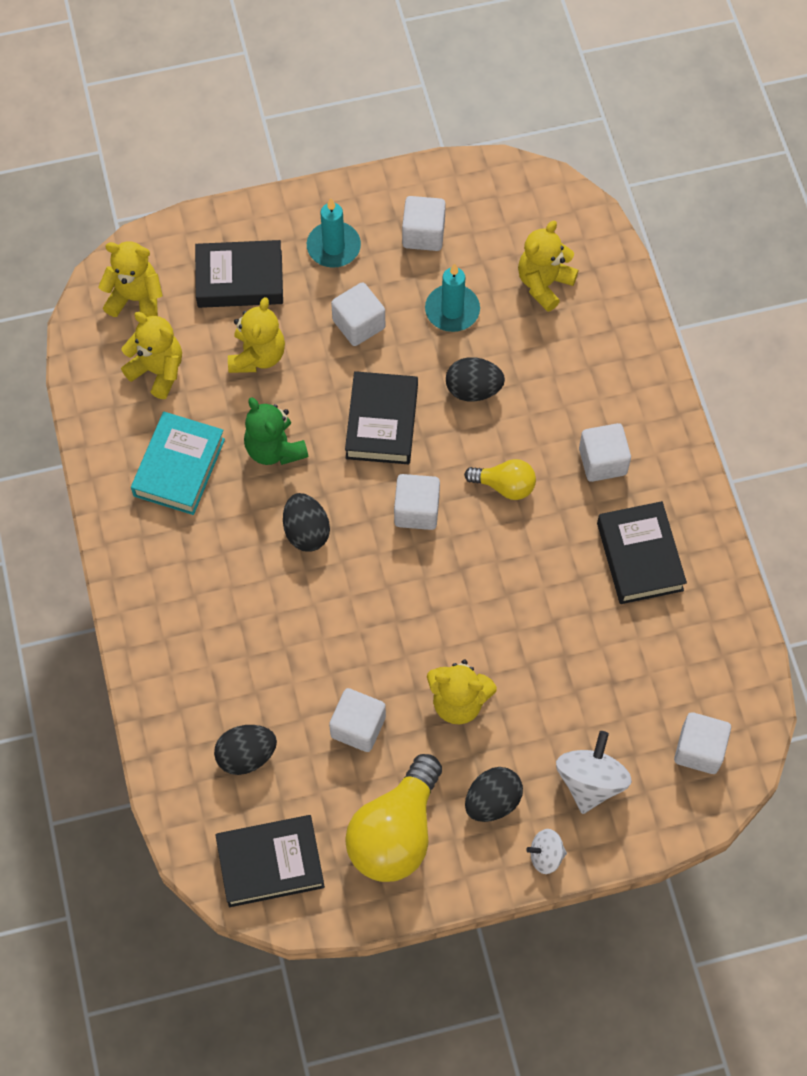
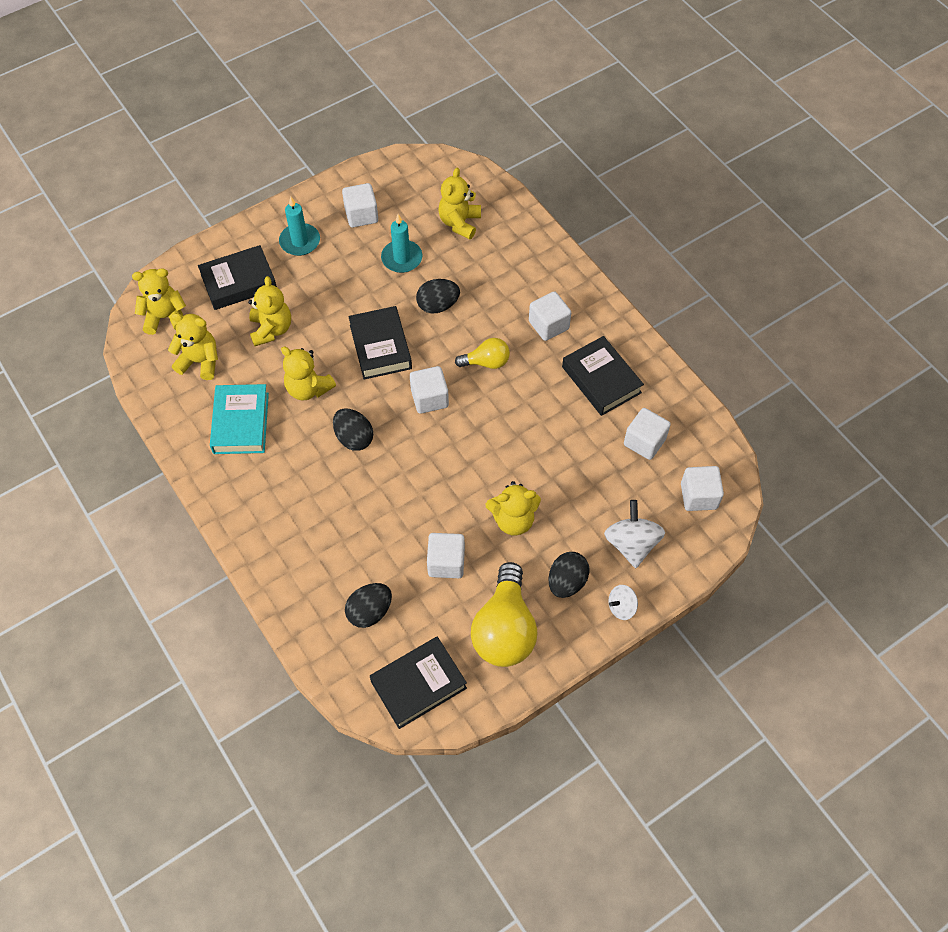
camera: 20 degrees left, 5 degrees down
(274, 449) = (308, 388): green teddy bear -> yellow teddy bear
(359, 324) = (338, 287): white cube -> white cube (644, 442)

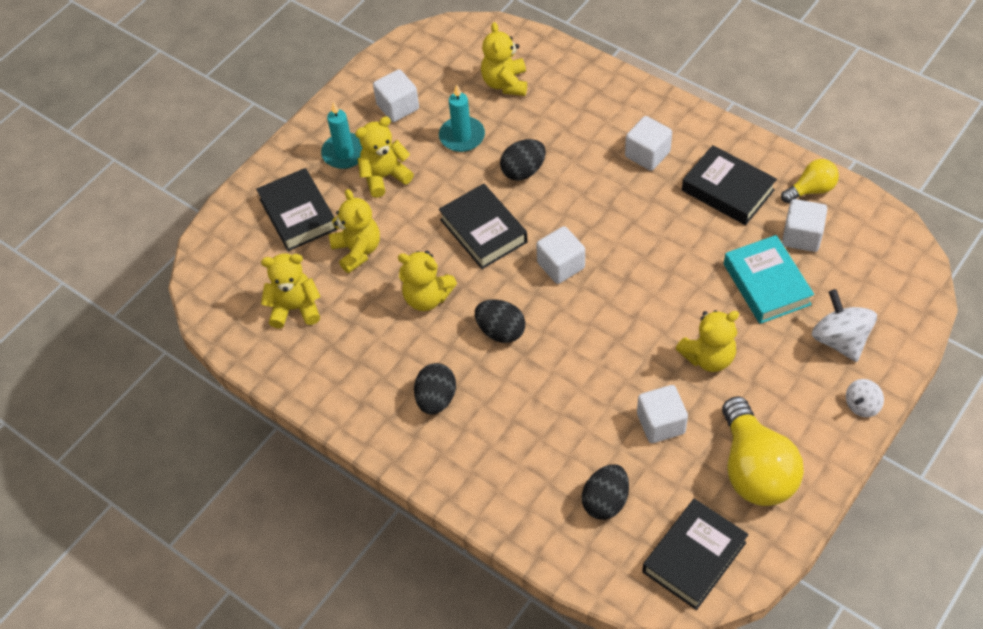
camera: 15 degrees left, 5 degrees down
(165, 317) = (234, 275): yellow teddy bear -> yellow teddy bear (384, 176)
(239, 282) = (298, 214): black book -> black book turned 75 degrees counterclockwise
(241, 423) = (371, 356): turquoise book -> turquoise book (766, 284)
(486, 362) = (602, 211): yellow light bulb -> yellow light bulb (811, 190)
(567, 582) = (794, 400): black egg -> black egg (436, 399)
(698, 496) = (882, 271): white cube -> none

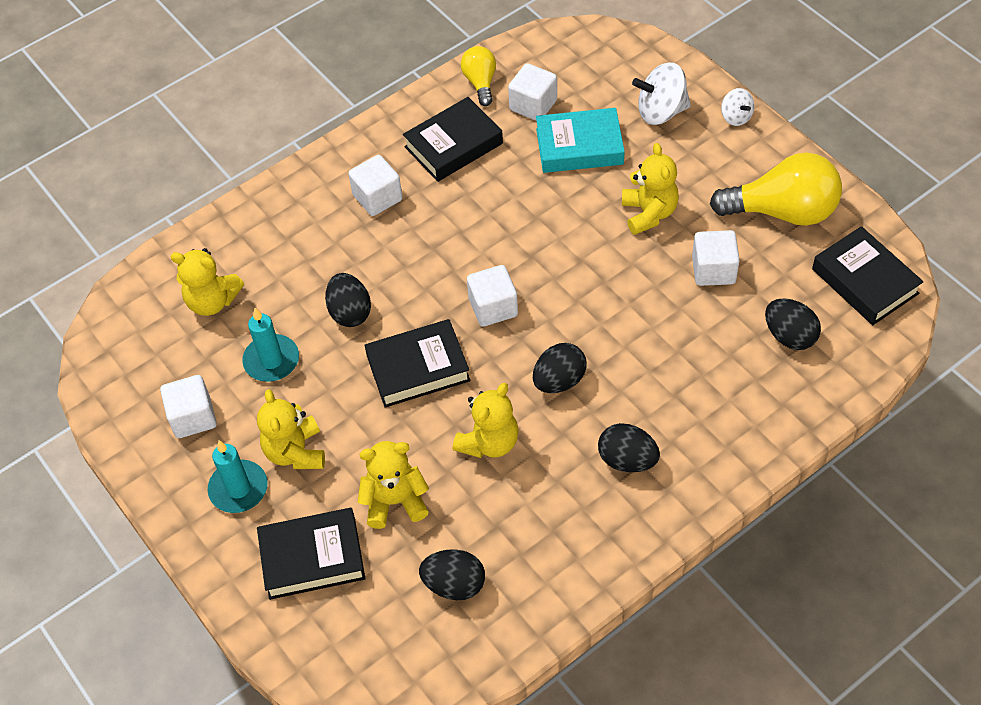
camera: 75 degrees left, 0 degrees up
(295, 308) = (454, 584): yellow teddy bear -> black egg

